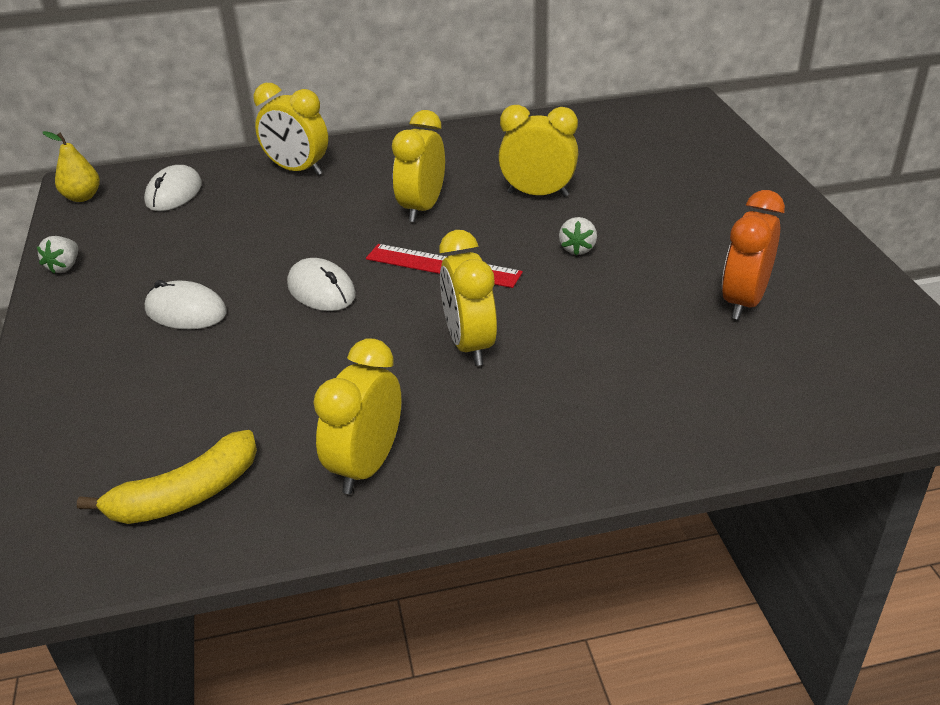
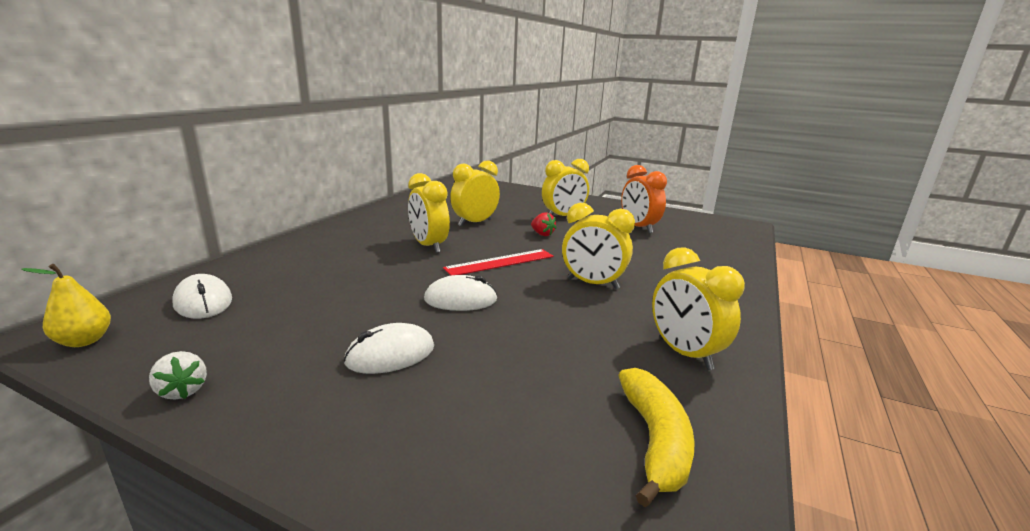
camera: 55 degrees left, 15 degrees down
(297, 170) = (295, 257): yellow clock -> yellow clock (563, 217)
(577, 249) = (542, 234): white strawberry -> red strawberry

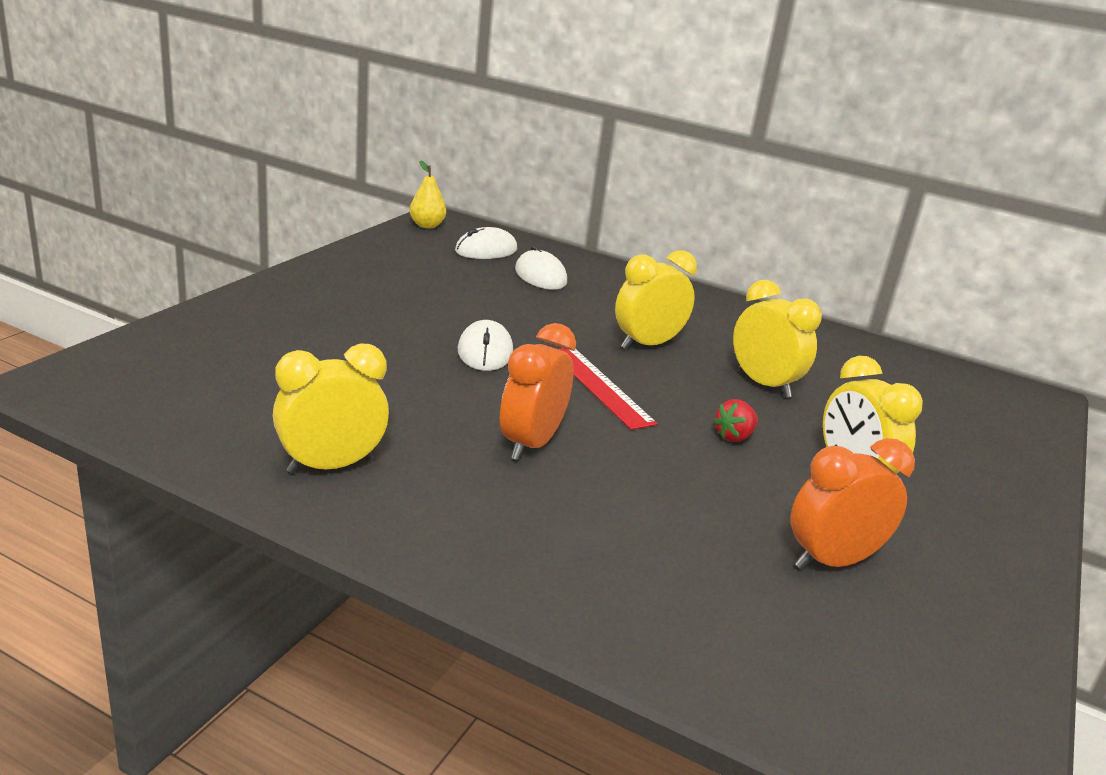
camera: 90 degrees right, 5 degrees up
(182, 391) = (352, 255): white strawberry -> none
(390, 354) = (379, 315): white mouse -> white mouse (540, 276)
(592, 284) = (531, 444): yellow clock -> orange clock
(655, 441) = (204, 408): yellow banana -> none

